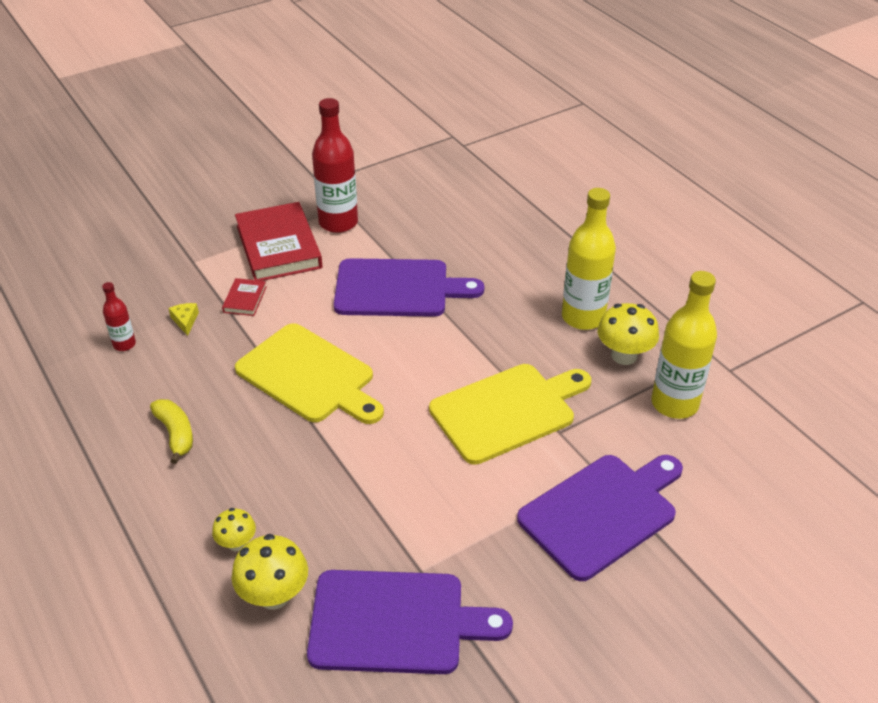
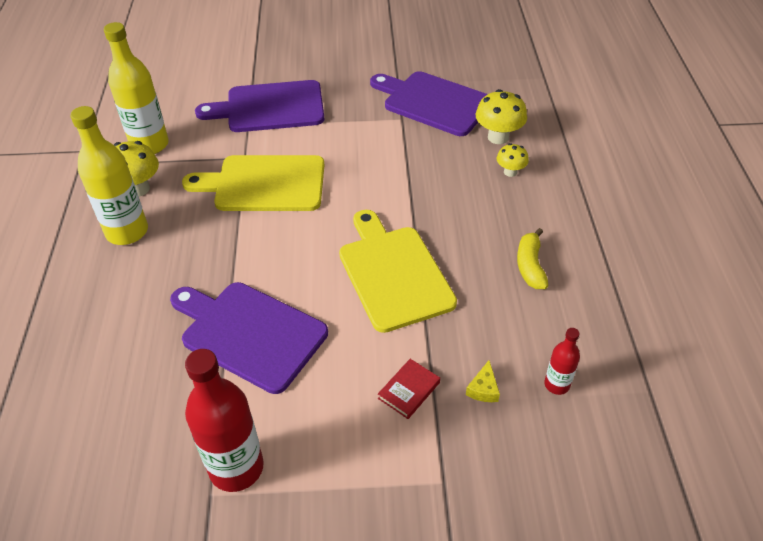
camera: 150 degrees left, 5 degrees up
(278, 247) = (331, 458): red book -> none

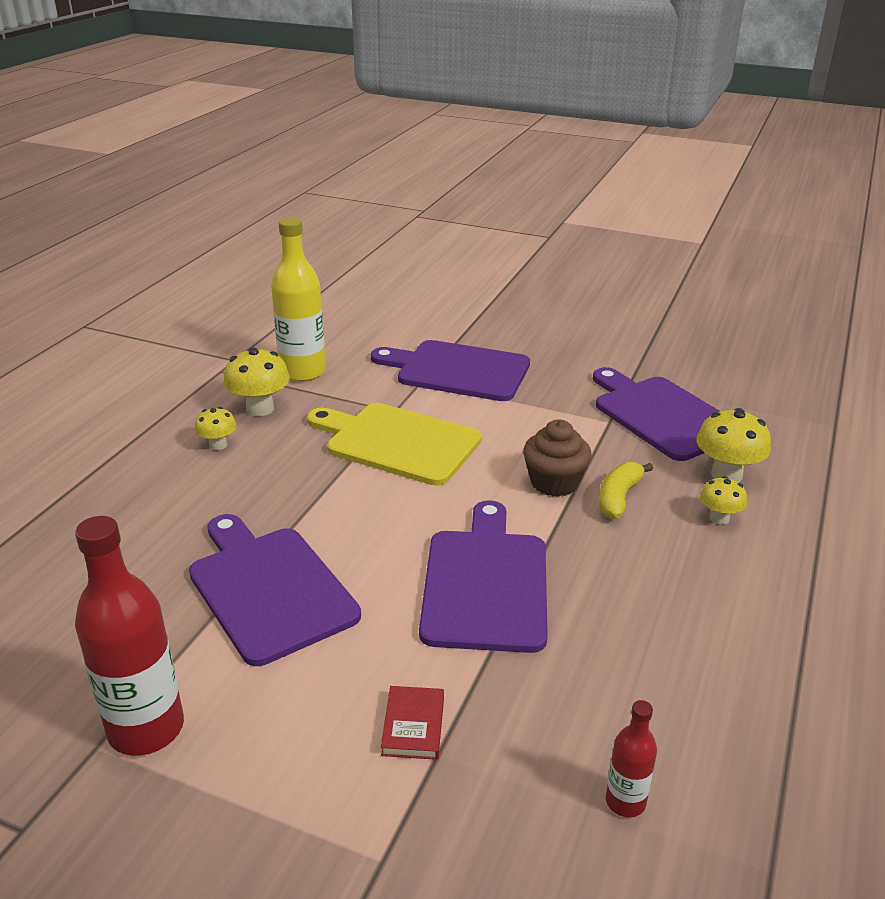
camera: 25 degrees right, 15 degrees down
(127, 232) = (218, 445): yellow bottle -> yellow mushroom
(393, 180) = (554, 482): none -> brown cupcake
(393, 273) = (485, 583): yellow cutting board -> purple cutting board
(409, 390) = (413, 726): red book -> red book turned 60 degrees counterclockwise
(483, 389) = (515, 764): yellow cheese -> none
(530, 266) = (679, 637): yellow banana -> yellow banana (619, 497)

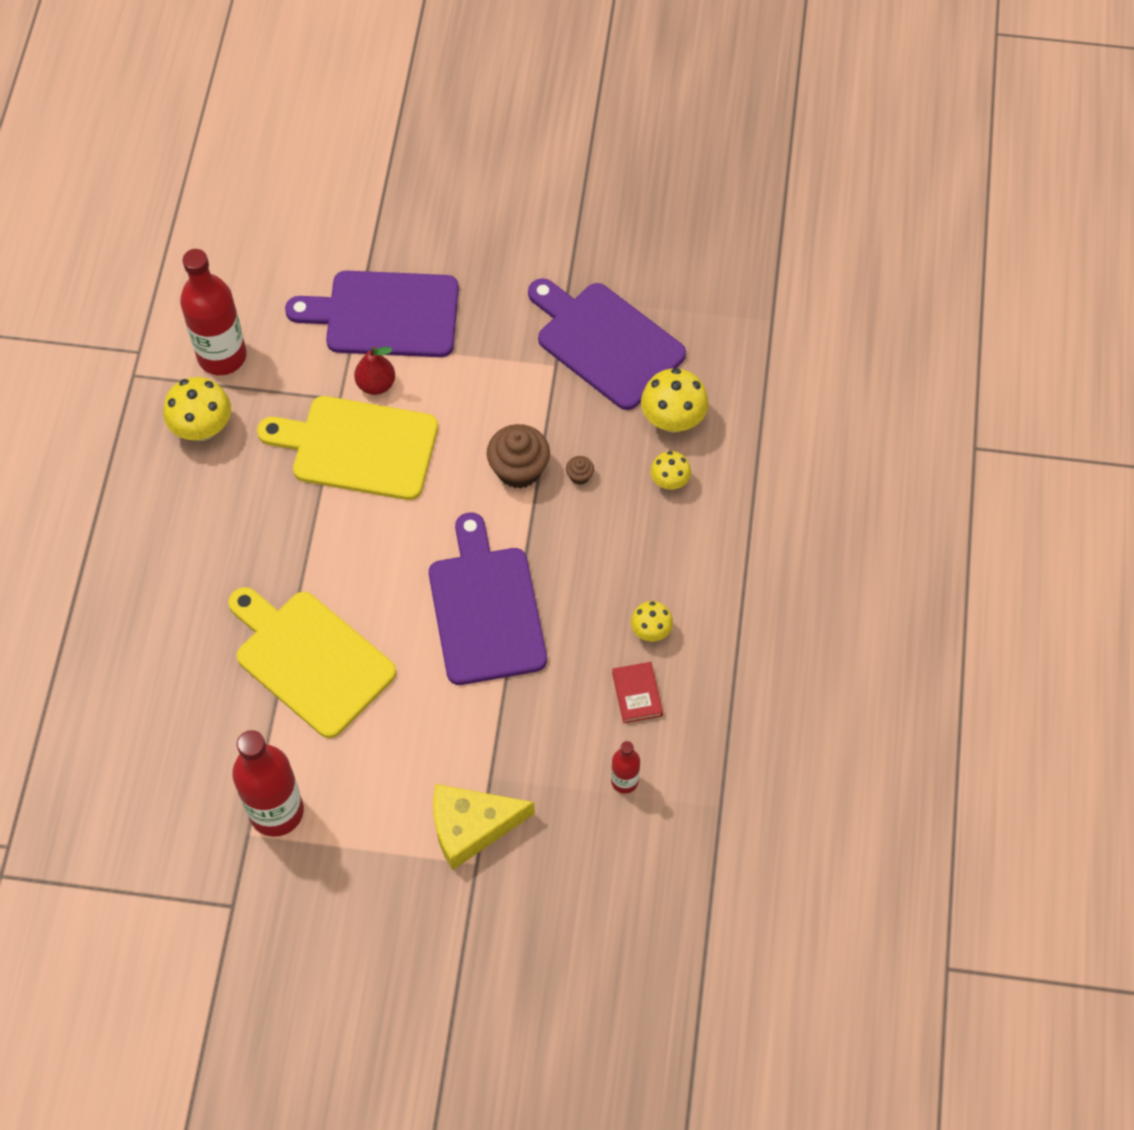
camera: 15 degrees left, 30 degrees up
(218, 445) = (186, 494): yellow mushroom -> yellow mushroom (651, 631)
(269, 589) = (310, 659): purple cutting board -> yellow cutting board
(303, 372) = (222, 356): yellow bottle -> red bottle
(391, 809) = (471, 827): none -> yellow cheese
(413, 726) = (467, 759): red book -> red book (637, 694)
(432, 407) = (376, 384): none -> red pear
(619, 497) = (579, 476): yellow banana -> brown cupcake

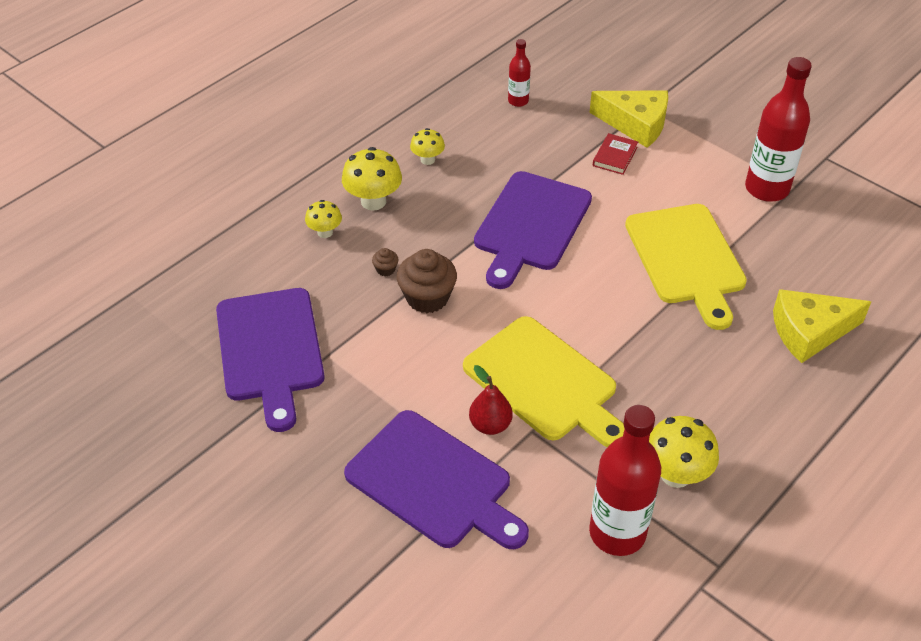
camera: 145 degrees left, 15 degrees down
(152, 640) = (809, 332): none -> yellow cheese
(637, 694) = (469, 135): red book -> red book (615, 156)
(673, 420) = (279, 268): yellow mushroom -> yellow mushroom (373, 201)

